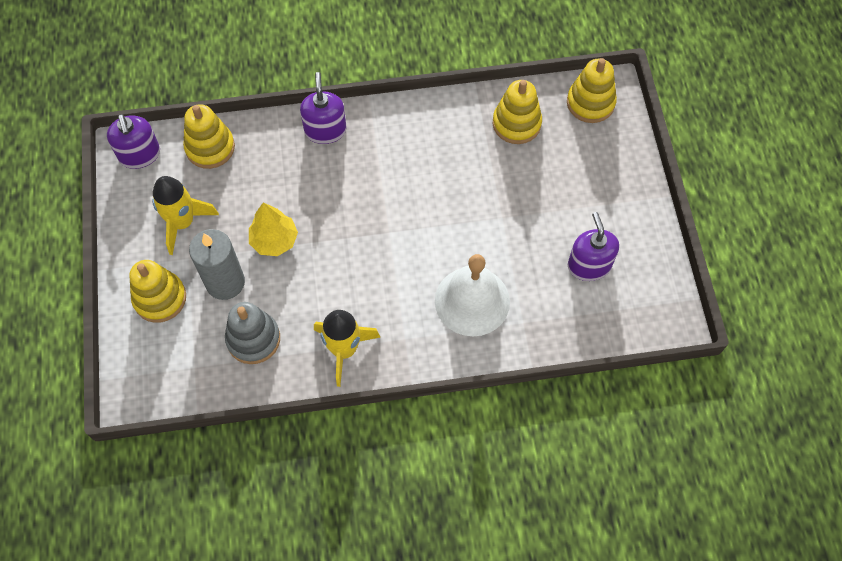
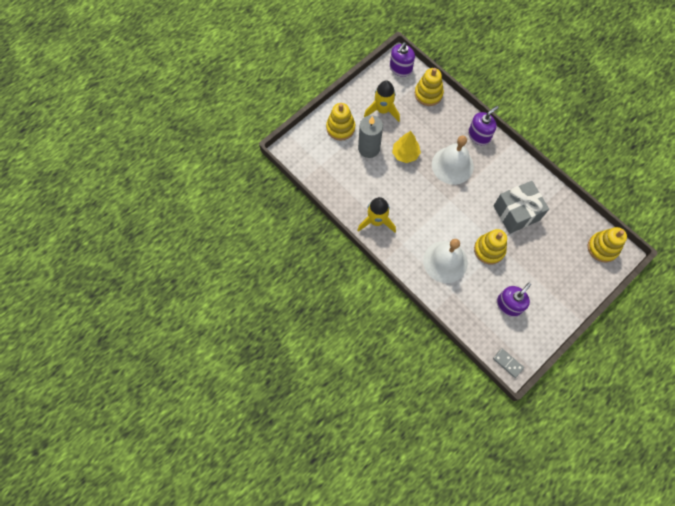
camera: 55 degrees right, 5 degrees up
(253, 339) = (352, 179): grey stacking toy -> none
(340, 193) = (452, 165): none -> white bell
(469, 165) = (516, 213): none -> grey gift
(516, 123) = (558, 219): yellow stacking toy -> yellow stacking toy (489, 250)
(667, 323) = (507, 363): none -> grey domino

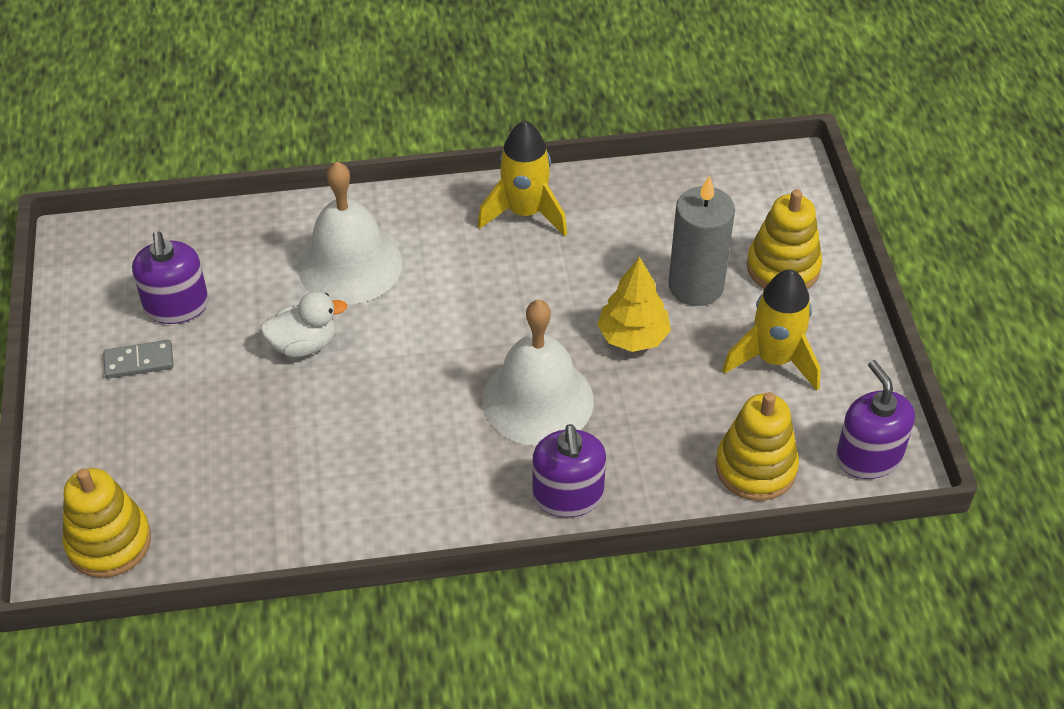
camera: 125 degrees right, 20 degrees down
(489, 250) = (304, 344): yellow stacking toy -> white duck
(507, 363) = (89, 240): grey domino -> grey domino (139, 361)
(516, 213) = (331, 441): grey gift -> none

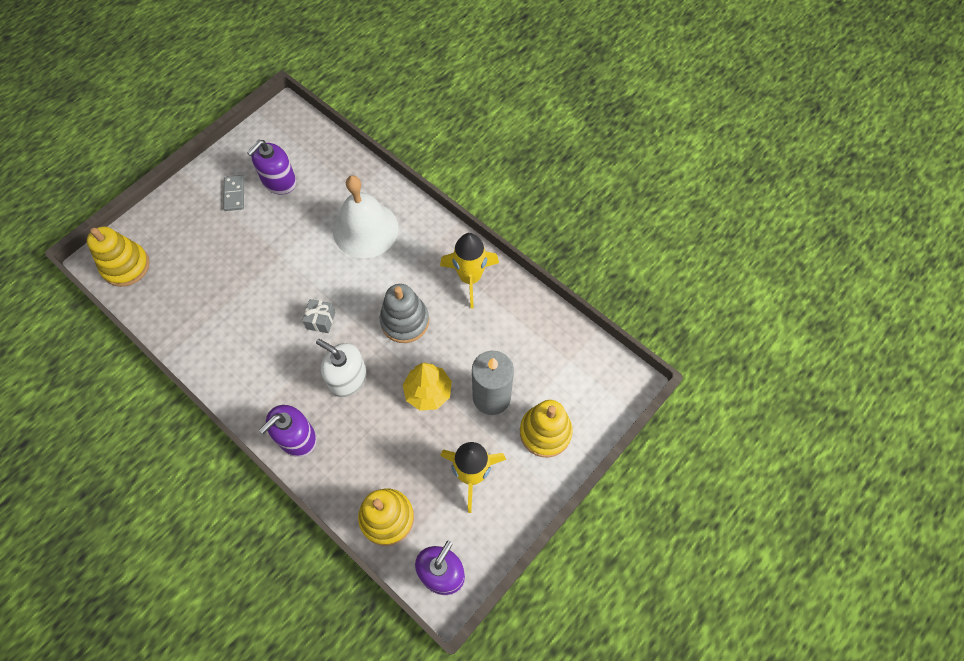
camera: 50 degrees right, 15 degrees up
(139, 361) = (234, 194): grey domino -> grey domino turned 45 degrees clockwise
(304, 344) = (299, 250): white duck -> none
(430, 380) = (321, 320): none -> grey gift
(518, 303) = (405, 321): none -> grey stacking toy
(538, 400) = (347, 378): white bell -> white soap dispenser

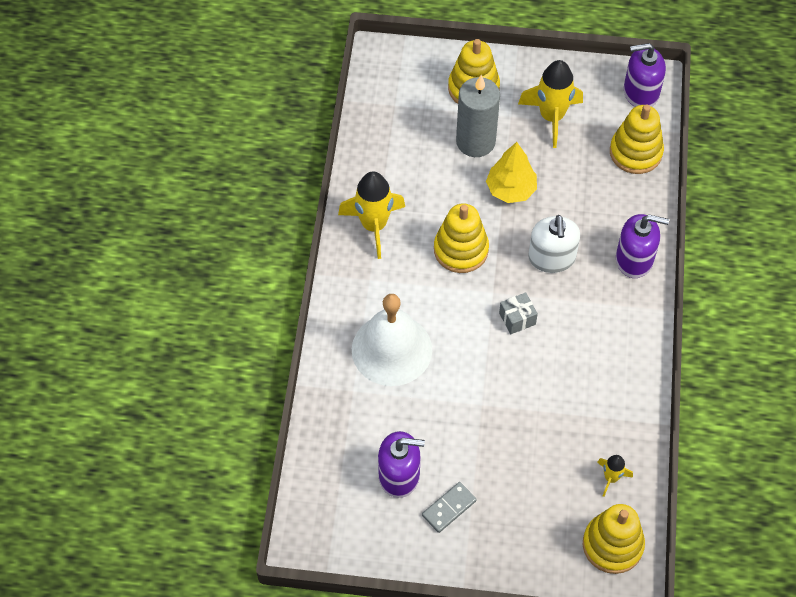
camera: 125 degrees left, 5 degrees down
(164, 296) = (611, 478): none -> yellow rocket
(405, 321) = (461, 250): grey stacking toy -> yellow stacking toy

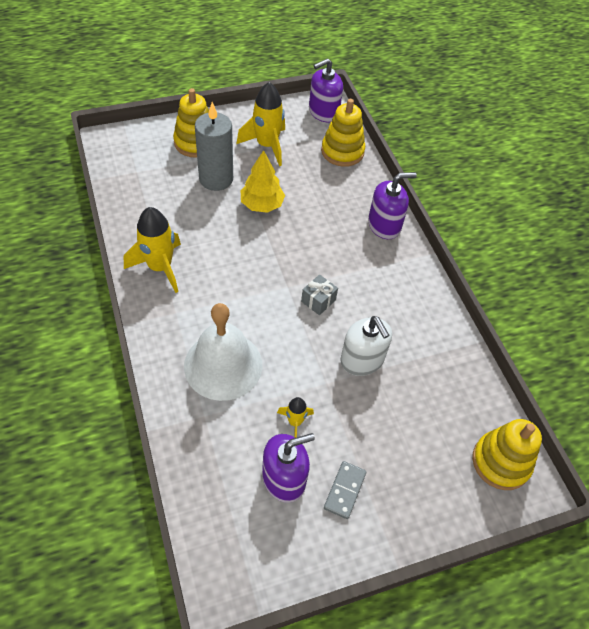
camera: 30 degrees left, 5 degrees down
(461, 250) = (244, 262): yellow stacking toy -> none
(551, 258) = (321, 245): white soap dispenser -> white soap dispenser (362, 360)
(611, 478) = (465, 403): yellow rocket -> yellow rocket (295, 422)

